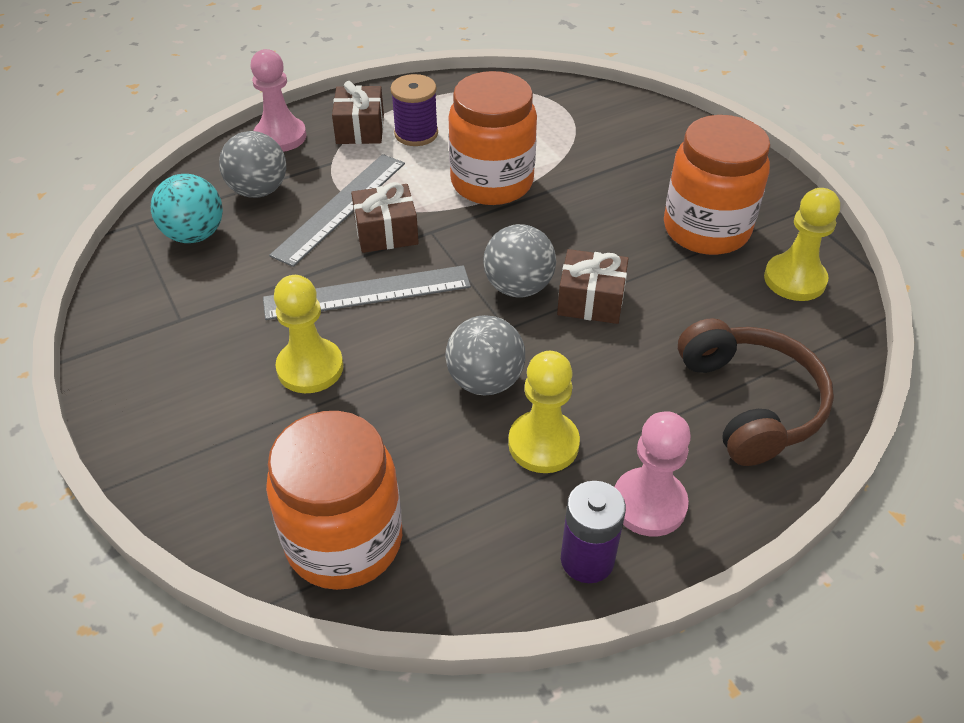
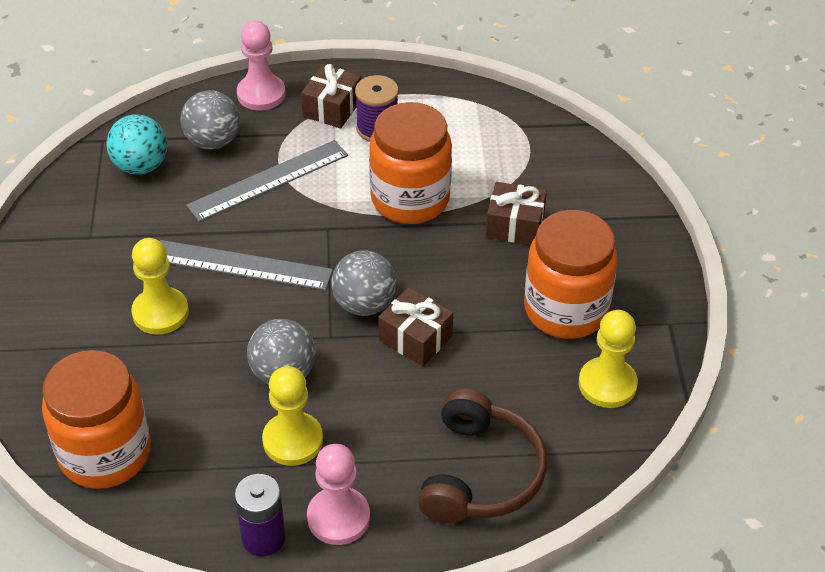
camera: 25 degrees right, 0 degrees up
(386, 232) = (290, 216): brown gift -> brown gift (515, 225)

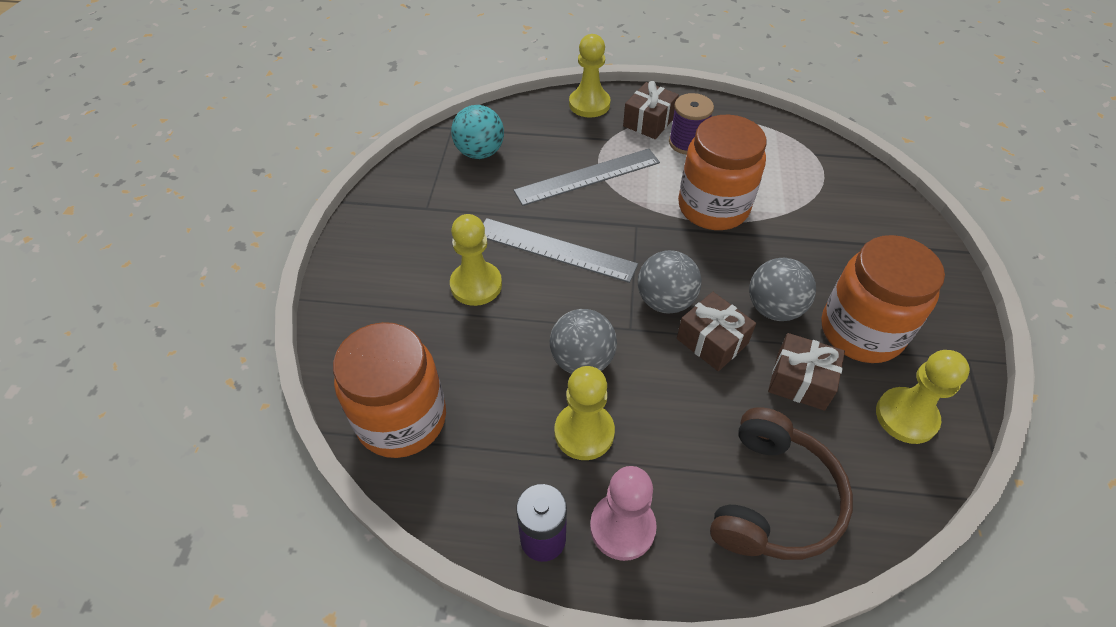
camera: 10 degrees right, 5 degrees up
(213, 141) = (544, 139): grey ball -> grey ball (774, 308)
(261, 94) = (589, 104): pink pawn -> yellow pawn
(515, 225) = (810, 243): brown gift -> brown gift (800, 381)

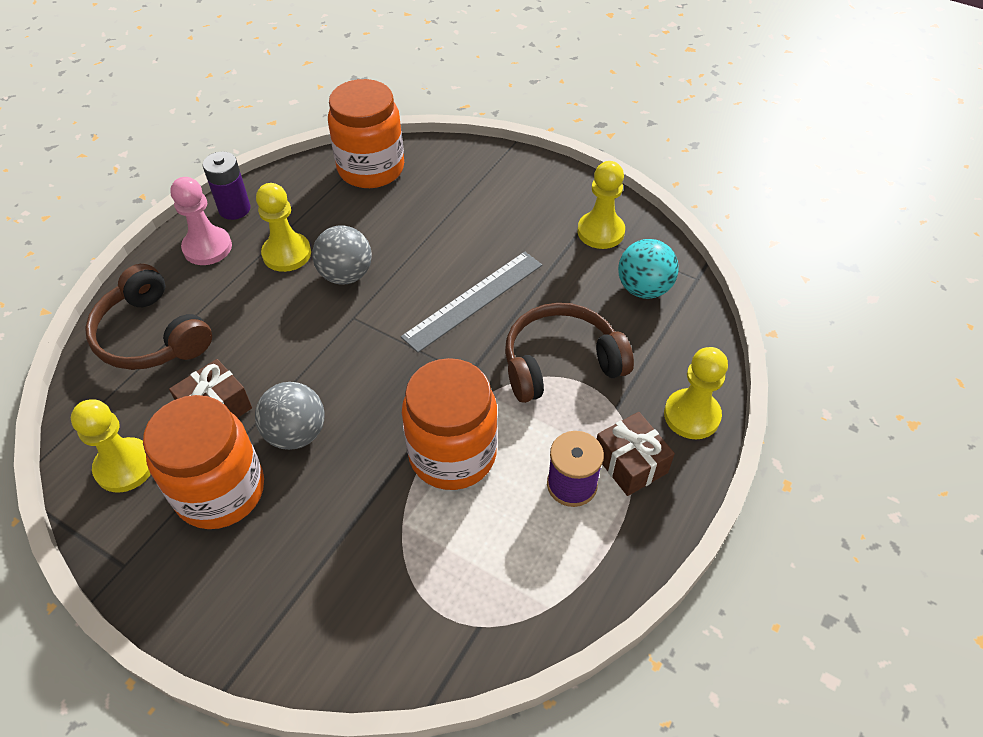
camera: 115 degrees right, 0 degrees up
(476, 285) = (466, 237): yellow pawn -> yellow pawn (600, 232)
(588, 176) = (561, 363): grey ruler -> brown headphones
(665, 301) = (363, 354): grey ball -> none
(712, 341) = (299, 367): brown gift -> none

